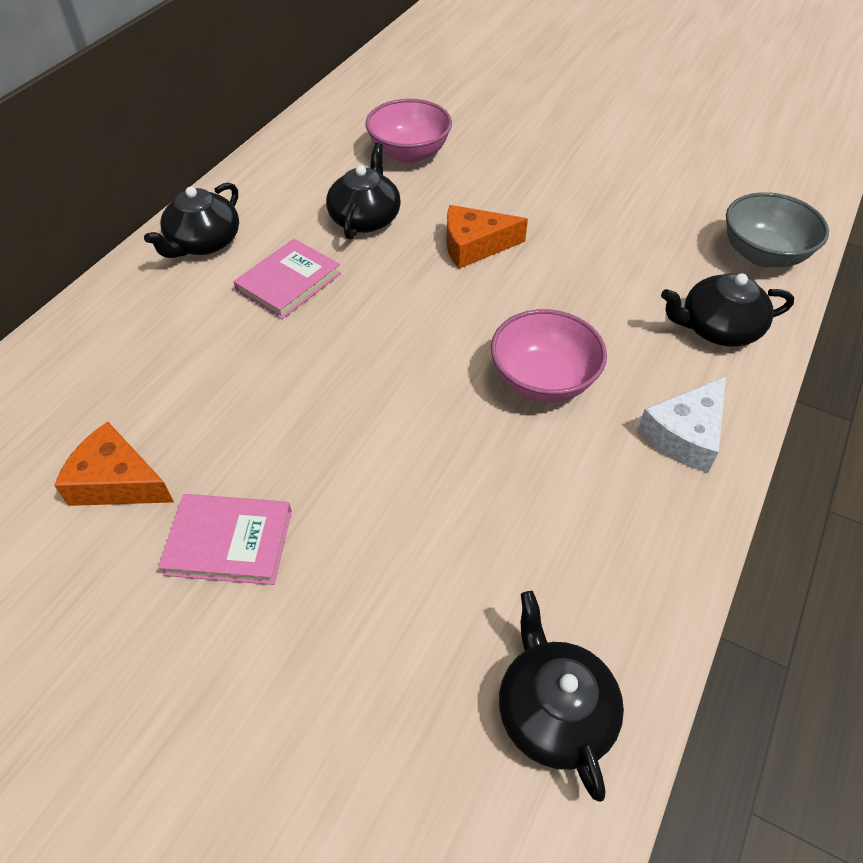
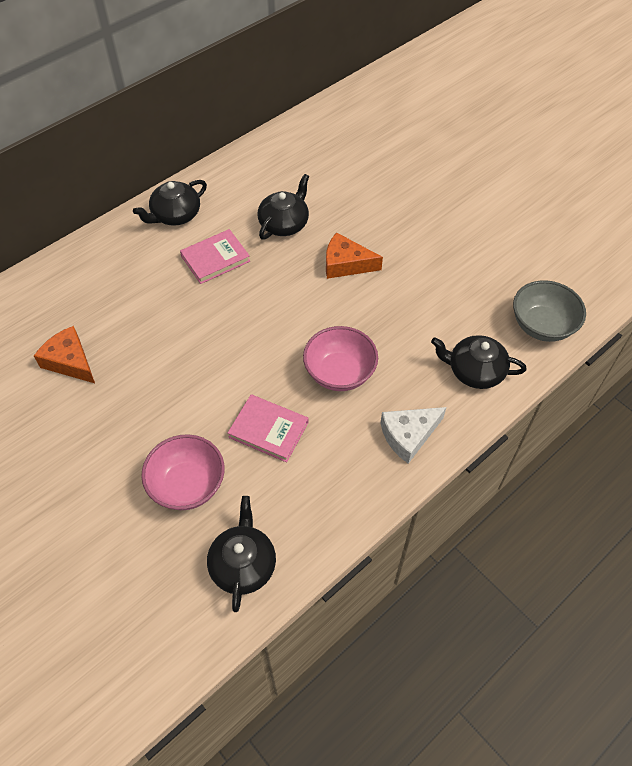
camera: 20 degrees right, 5 degrees up
(229, 542) = (115, 416): pink book -> pink book (268, 430)
(409, 153) = (338, 179): pink bowl -> pink bowl (187, 485)

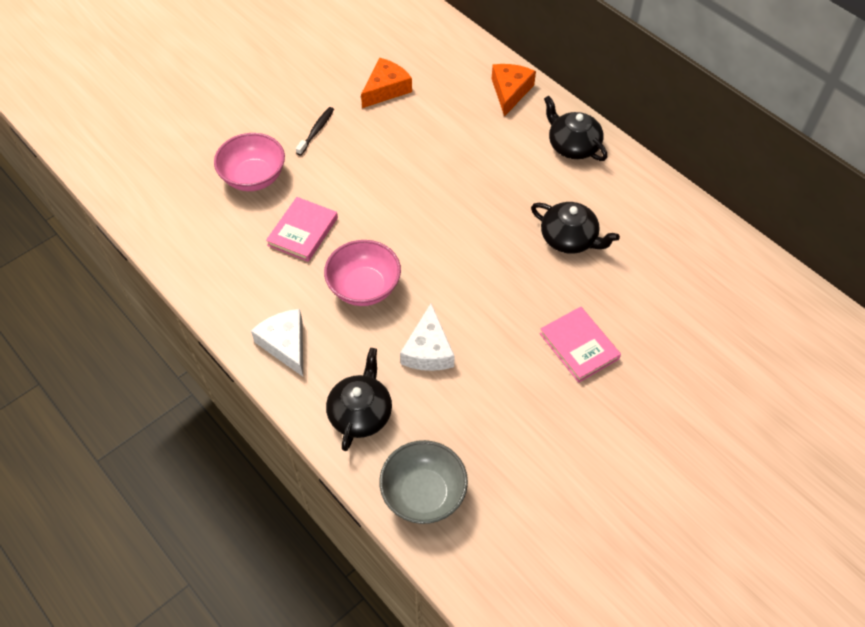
camera: 90 degrees right, 0 degrees up
(123, 426) = (316, 131): none -> black toothbrush
(215, 259) = (513, 181): pink book -> pink book (579, 346)
(243, 564) = (175, 218): black teapot -> none
(346, 264) = (512, 296): orange cheese -> orange cheese (510, 92)
(406, 323) = (428, 350): none -> white cheese

